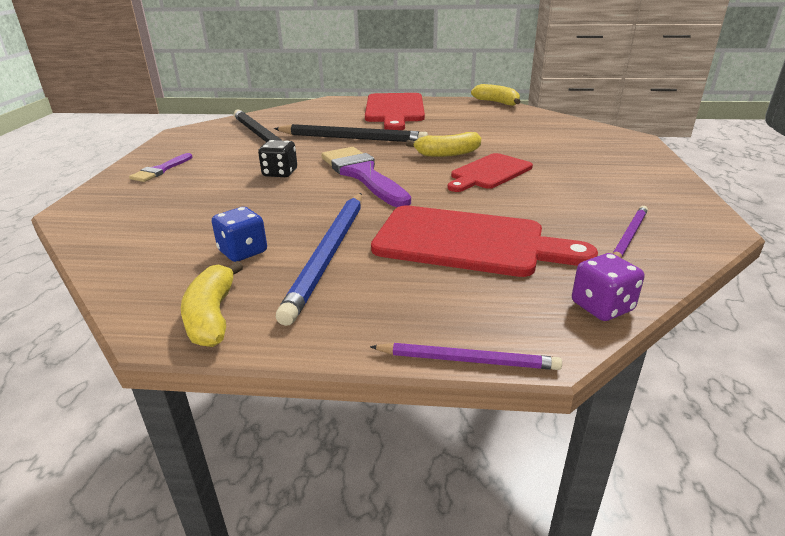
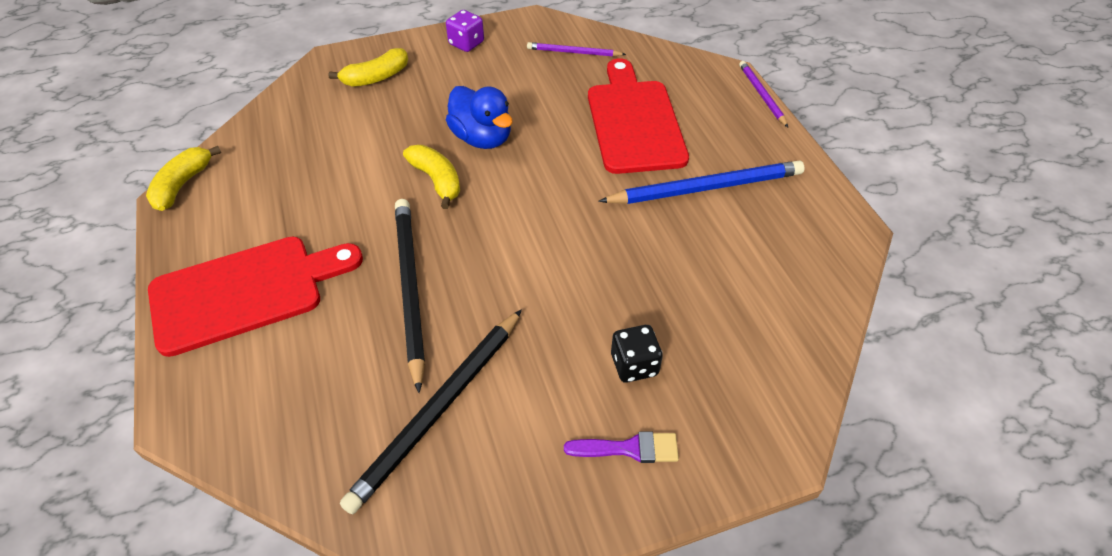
camera: 115 degrees left, 20 degrees up
(212, 316) = (821, 211): yellow banana -> yellow banana (376, 77)
(243, 252) = (741, 240): blue dice -> none
(280, 173) = (569, 304): black dice -> black dice (634, 365)
(362, 175) = (535, 229): purple brush -> none
(489, 173) = (482, 138): red cutting board -> blue duck
(602, 307) = (673, 57): purple dice -> purple dice (466, 43)

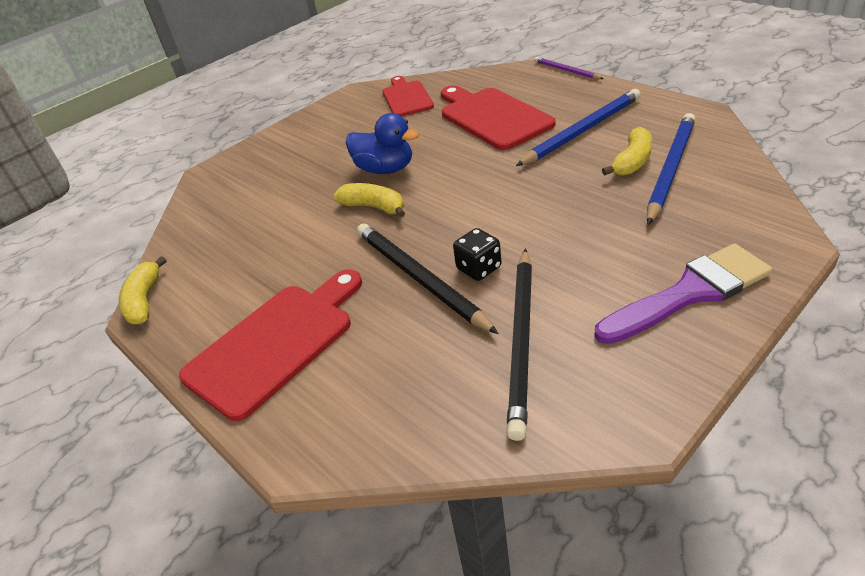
camera: 20 degrees left, 10 degrees down
(376, 77) = (259, 168): yellow banana -> yellow banana (632, 161)
(466, 43) = (316, 123): purple dice -> none
(573, 52) = (406, 98): purple pencil -> red cutting board
(629, 448) = (690, 293): purple brush -> purple brush, size x1.95
(634, 365) = (640, 245): black dice -> black dice (479, 268)
(749, 286) = (670, 169): none -> blue pencil

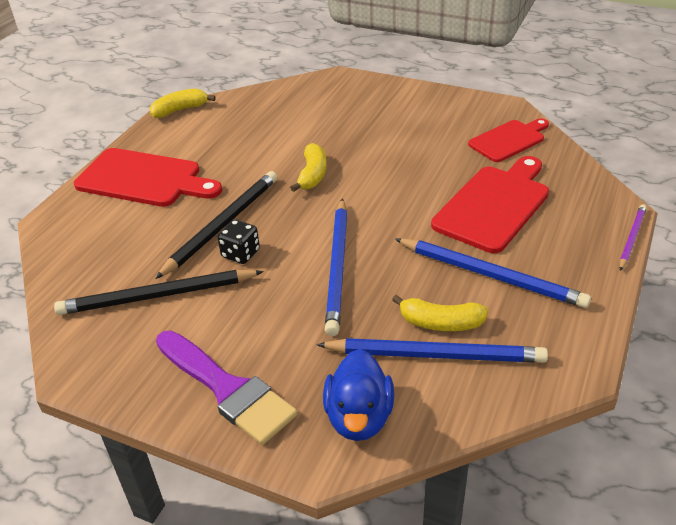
camera: 65 degrees right, 0 degrees up
(385, 169) = (372, 164): blue duck -> blue duck (359, 417)
(533, 206) = (338, 267): none -> blue pencil

